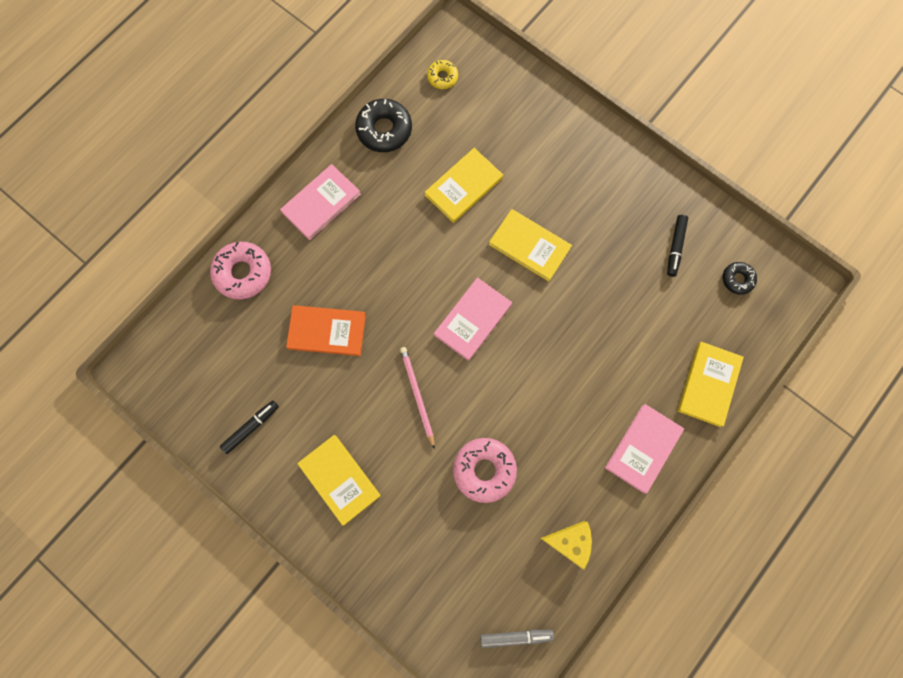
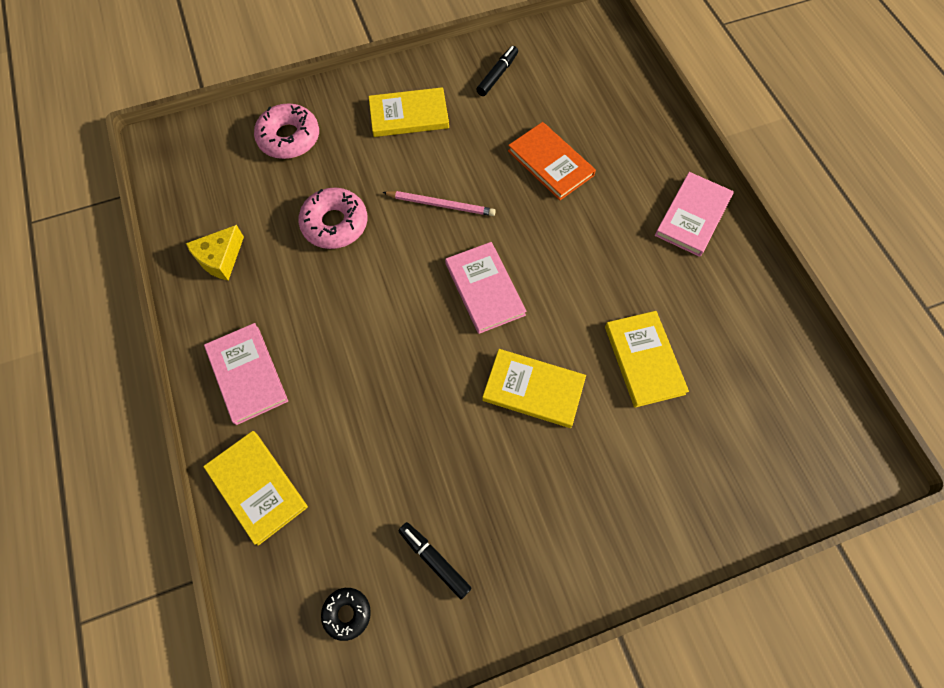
camera: 120 degrees right, 10 degrees down
(243, 273) = (649, 124): pink donut -> pink donut (289, 138)
(251, 427) = (497, 75): black marker -> black marker turned 135 degrees counterclockwise
(321, 203) = (693, 216): pink book -> pink book turned 45 degrees clockwise
(327, 331) = (550, 163): orange book -> orange book turned 75 degrees counterclockwise
(384, 130) = (757, 314): black donut -> none
(442, 77) = (806, 413): yellow donut -> none
(516, 636) = (186, 177): grey marker -> none
(529, 246) = (533, 389): yellow book -> yellow book turned 45 degrees clockwise

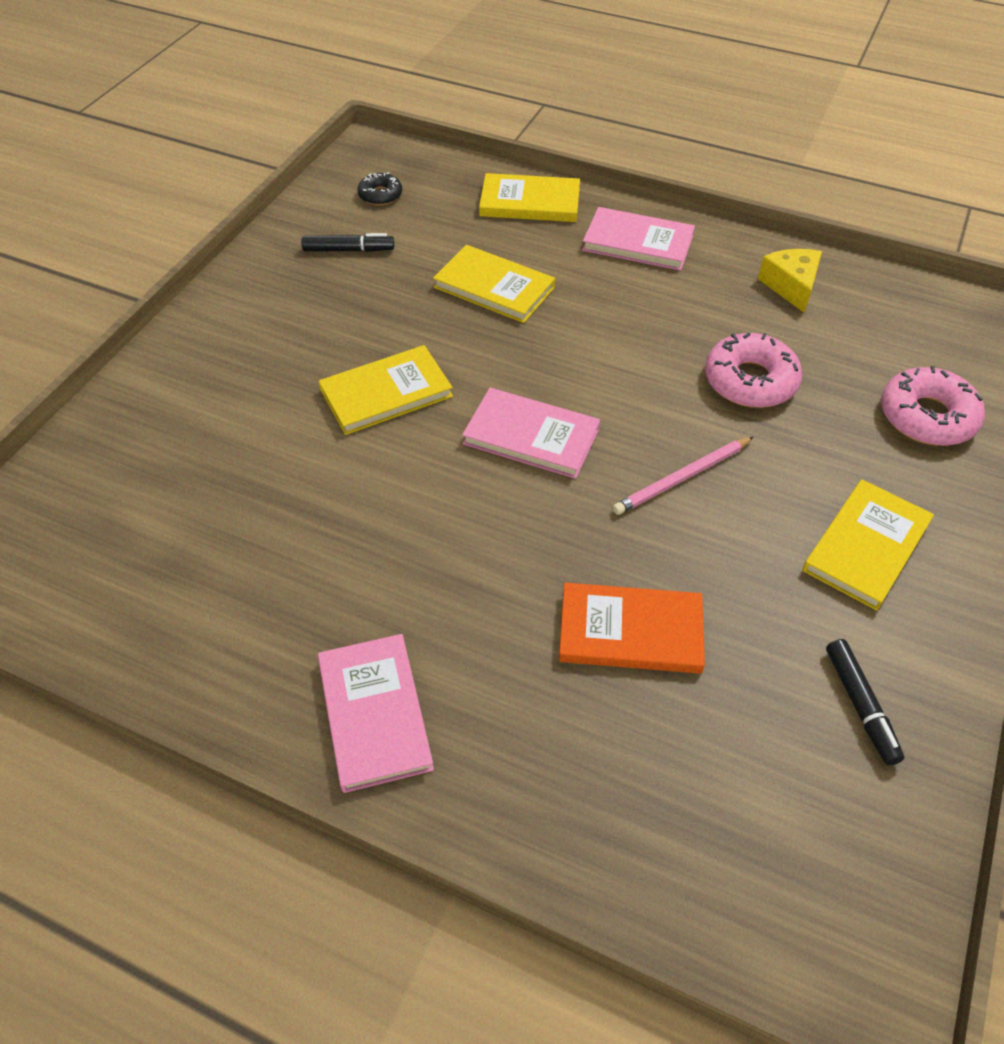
camera: 135 degrees right, 15 degrees down
(644, 360) = (296, 494): yellow book -> yellow book (494, 287)

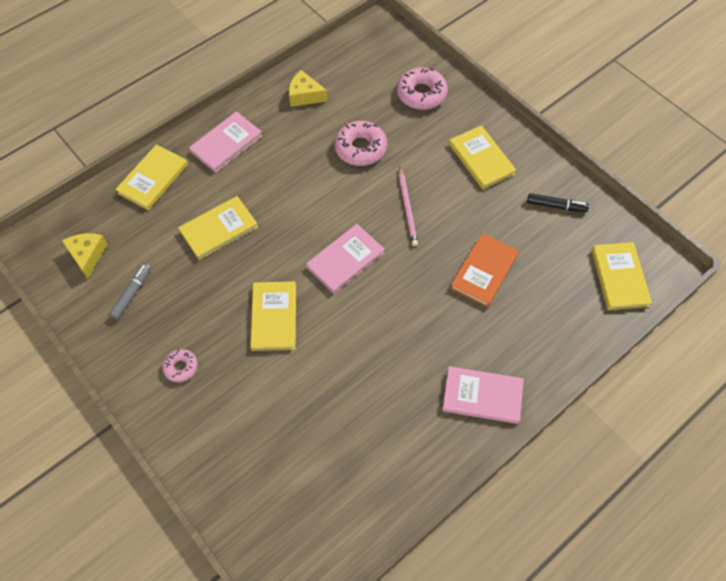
camera: 65 degrees left, 10 degrees up
(262, 332) = (181, 367): none -> pink donut
(348, 250) = (132, 293): black marker -> grey marker
(380, 195) = (87, 256): black donut -> yellow cheese
(774, 886) = (619, 277): none -> yellow book

